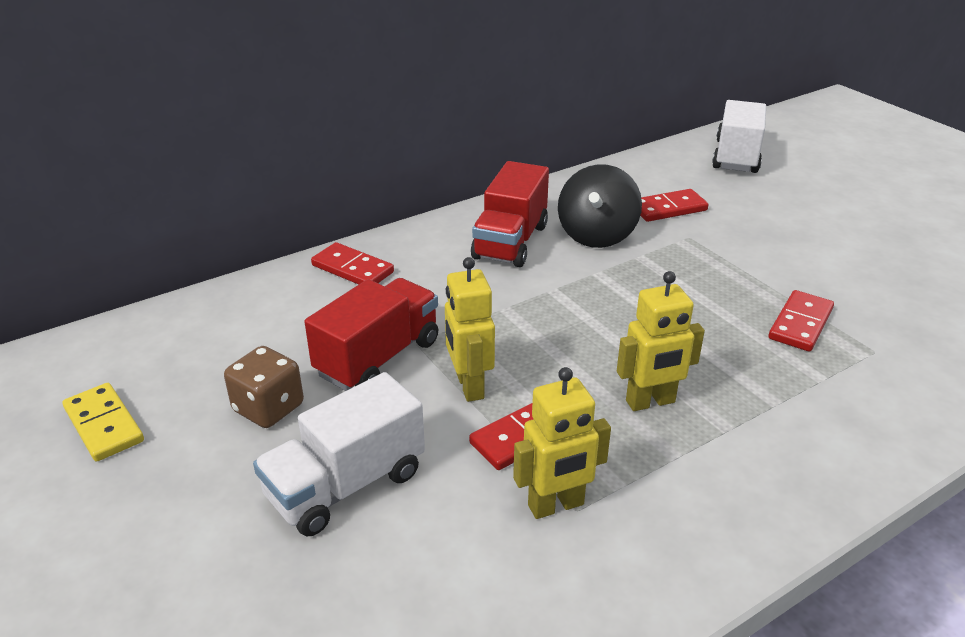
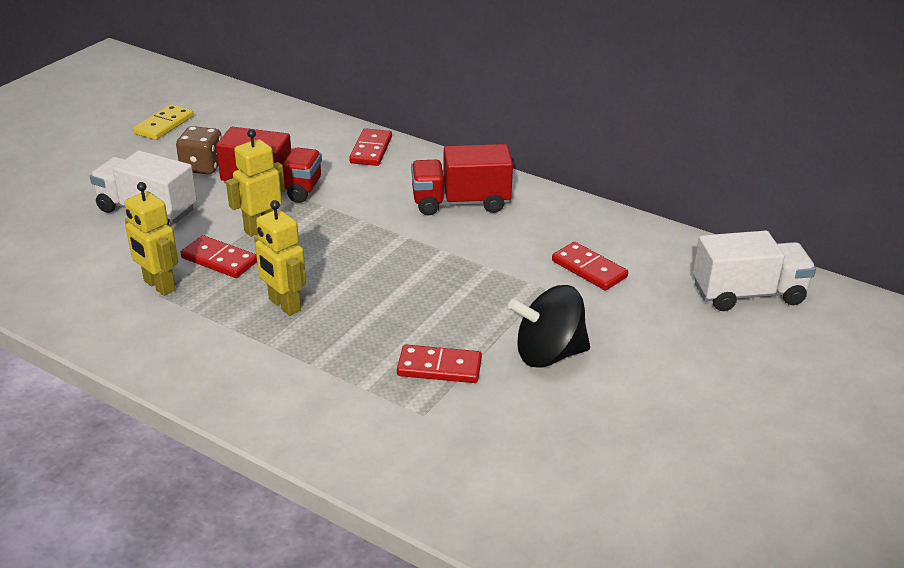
camera: 65 degrees right, 0 degrees up
(596, 235) = (506, 240): black spinning top -> black spinning top (548, 354)

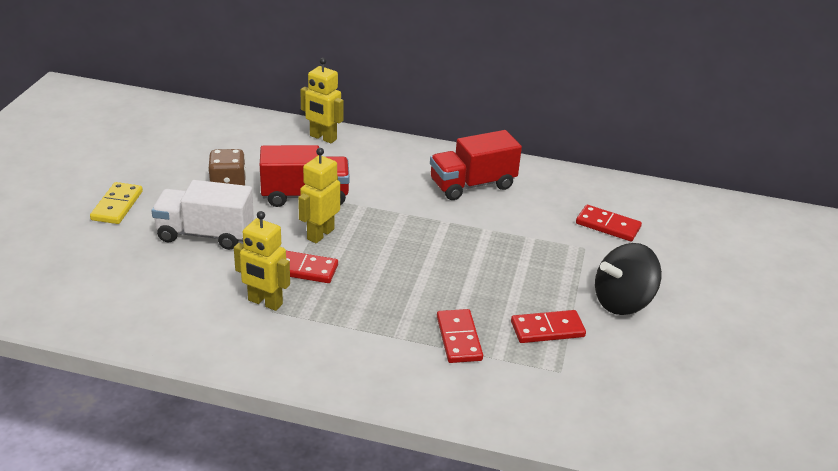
camera: 20 degrees left, 0 degrees up
(164, 125) = (164, 150): yellow domino -> yellow domino (117, 205)
(284, 305) = (386, 300): yellow robot -> yellow robot (323, 138)
(371, 150) = (367, 149): red domino -> red domino (459, 338)
(748, 294) = (734, 226): white truck -> none

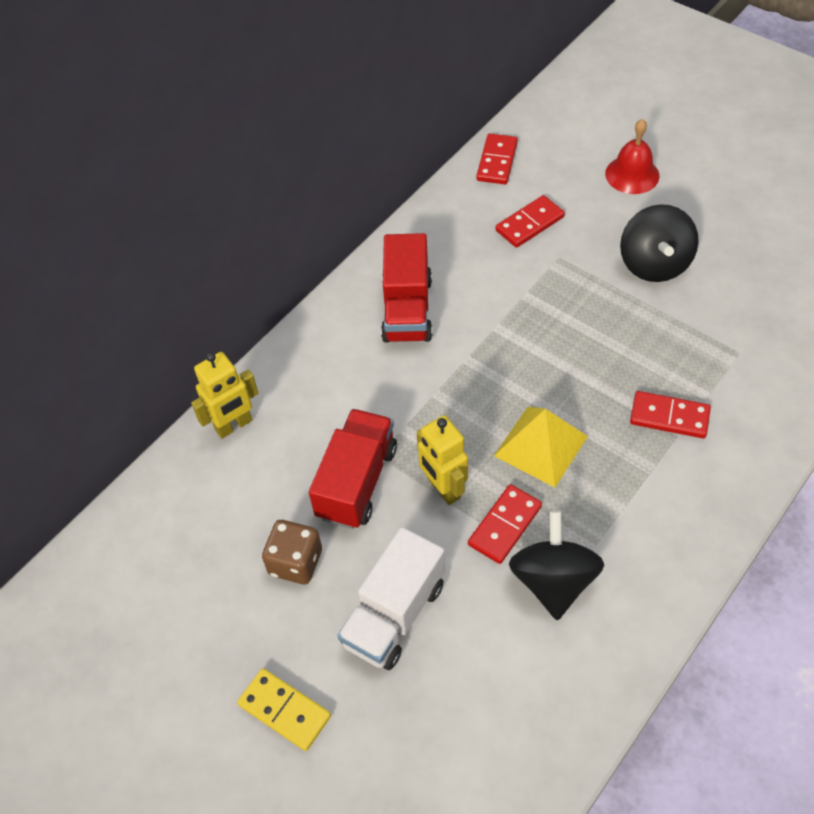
camera: 60 degrees left, 20 degrees up
(265, 302) = (553, 581): yellow robot -> black spinning top
(386, 273) = (540, 446): none -> yellow pyramid
(547, 329) = (677, 339): red domino -> red domino (497, 161)
(717, 271) = (632, 174): none -> red bell

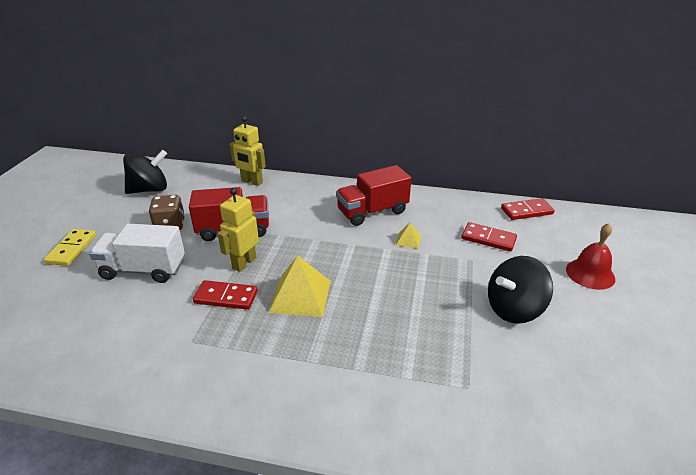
camera: 60 degrees right, 20 degrees down
(490, 299) = (408, 240): none -> yellow pyramid
(553, 581) = (188, 333): black spinning top -> black spinning top (149, 190)
(669, 417) = (368, 358): red domino -> none

